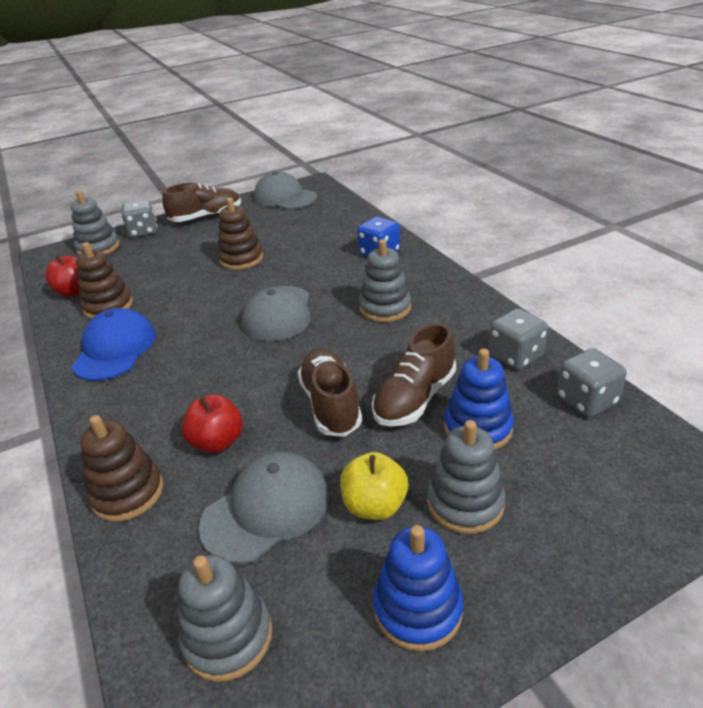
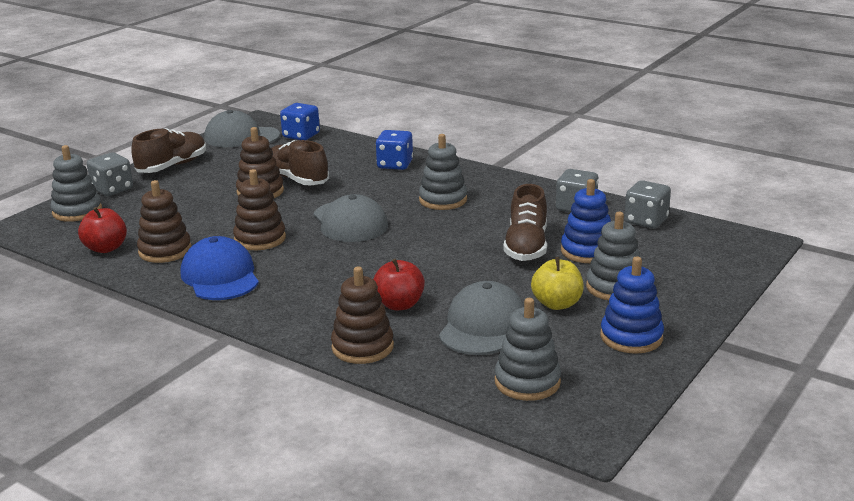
camera: 30 degrees left, 10 degrees down
(188, 313) = (260, 239): none -> brown stacking toy
(330, 404) = (465, 264): brown shoe -> brown shoe (297, 179)
(331, 205) = (301, 136): none -> blue dice

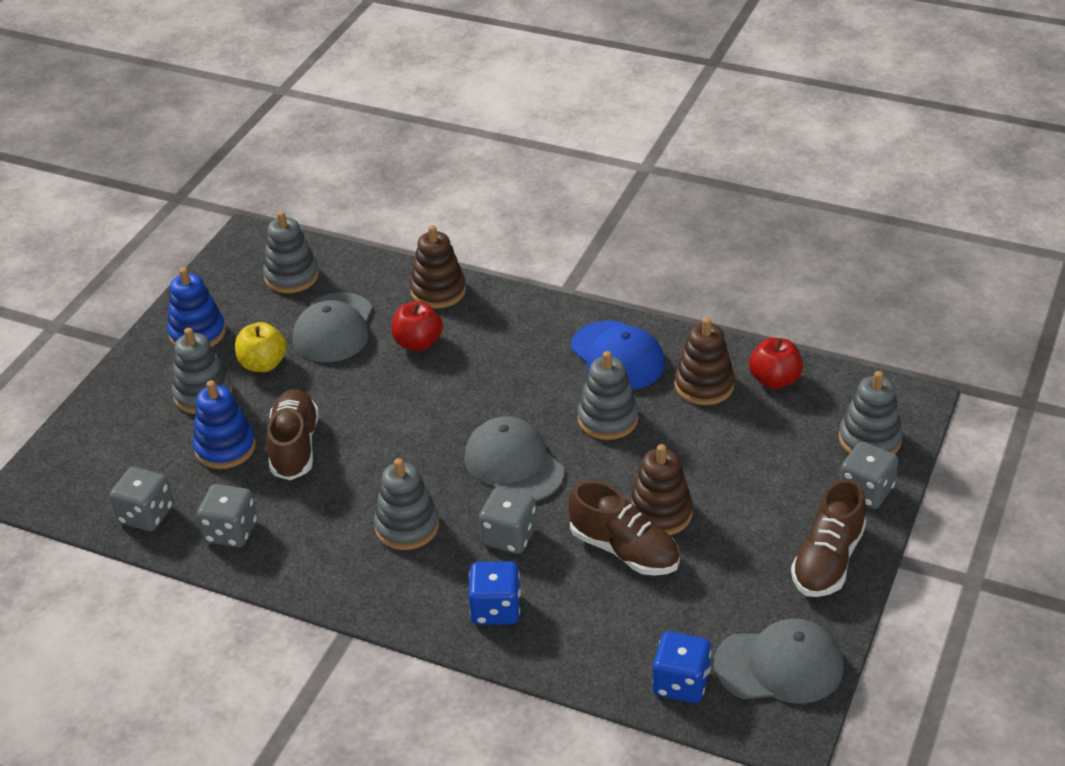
camera: 170 degrees right, 15 degrees up
(260, 239) = (607, 419): brown stacking toy -> grey stacking toy
(371, 190) = (509, 537): none -> grey dice

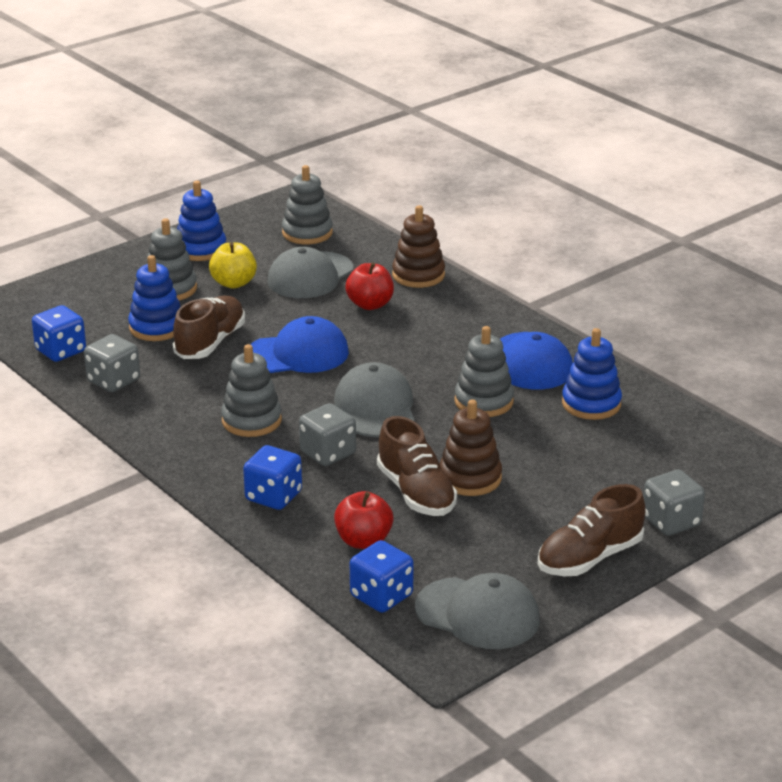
camera: 25 degrees right, 10 degrees down
(146, 515) = (61, 351): grey dice -> blue dice
(392, 428) = (297, 354): none -> blue cap
(704, 385) = (591, 404): brown stacking toy -> blue stacking toy
(774, 380) = (659, 419): red apple -> red apple (363, 541)
(869, 440) = (709, 487): grey stacking toy -> none

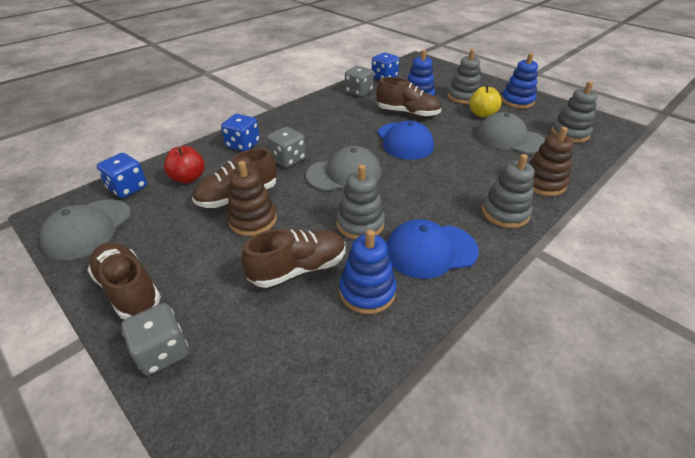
camera: 85 degrees right, 10 degrees up
(251, 420) = (323, 132): grey stacking toy -> grey stacking toy (505, 213)
(370, 305) = (483, 164): red apple -> none
(558, 444) = (298, 268): none -> brown shoe

